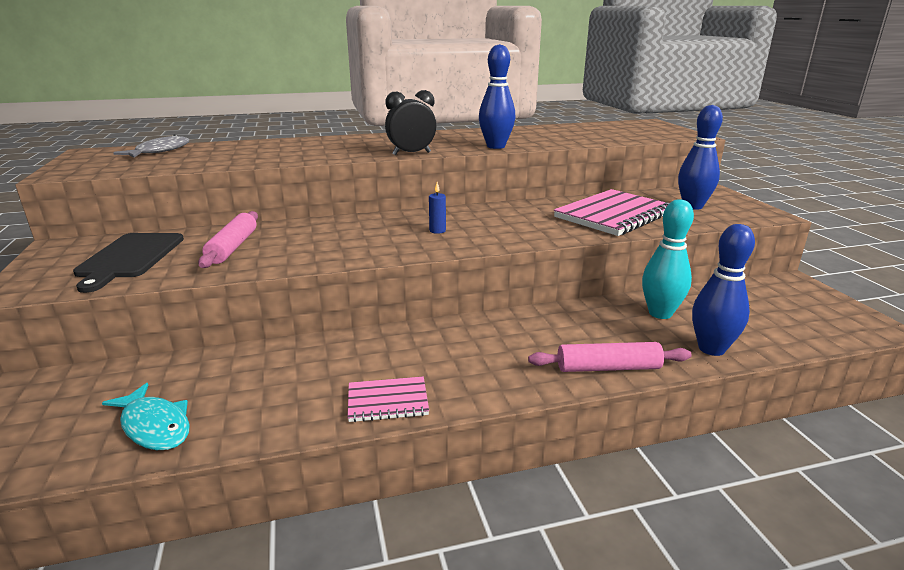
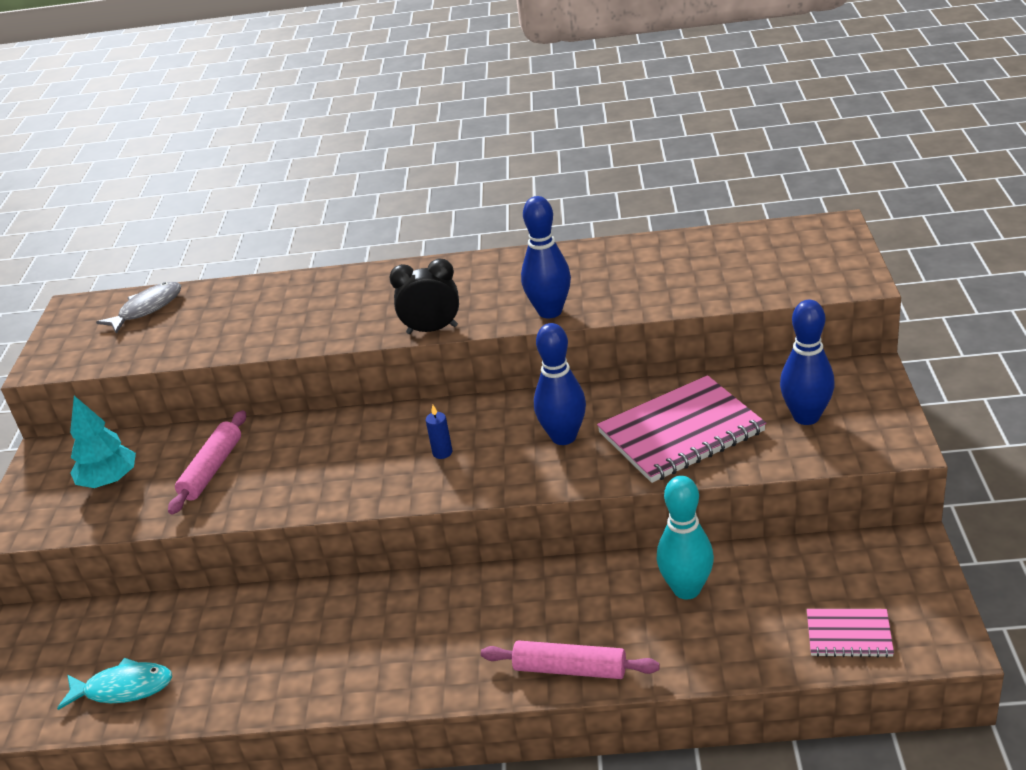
camera: 20 degrees right, 10 degrees up
(129, 257) = (110, 481): black cutting board -> turquoise tree
(154, 426) = (123, 688): turquoise fish -> turquoise fish turned 60 degrees counterclockwise
(387, 401) = (329, 686): pink notebook -> pink notebook (849, 635)
(711, 349) = (706, 655): blue bowling pin -> blue bowling pin (563, 437)

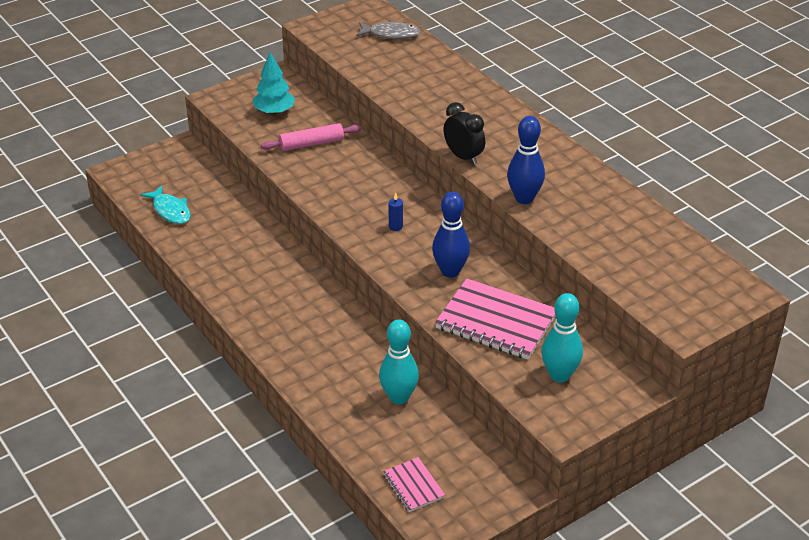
camera: 50 degrees right, 5 degrees up
(570, 669) = (300, 373): pink rolling pin -> none
(806, 417) = (559, 375): blue bowling pin -> turquoise bowling pin

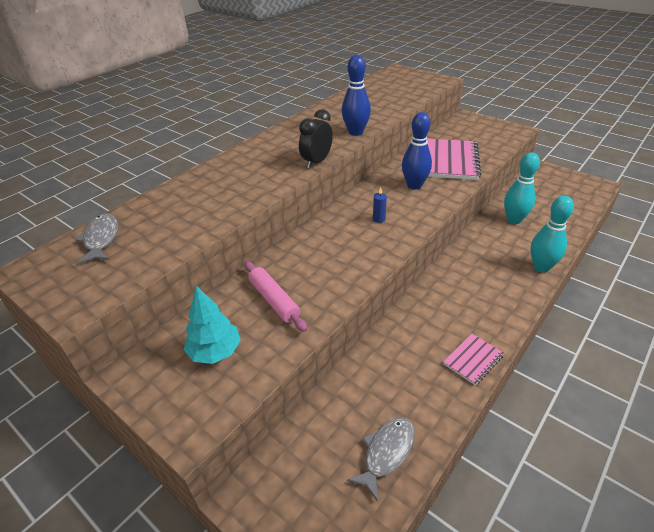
camera: 105 degrees left, 0 degrees up
(170, 210) = (386, 453): turquoise fish -> grey fish
(413, 486) = (577, 200): pink notebook -> pink notebook (473, 360)
(559, 375) = (476, 136): turquoise bowling pin -> turquoise bowling pin (541, 267)

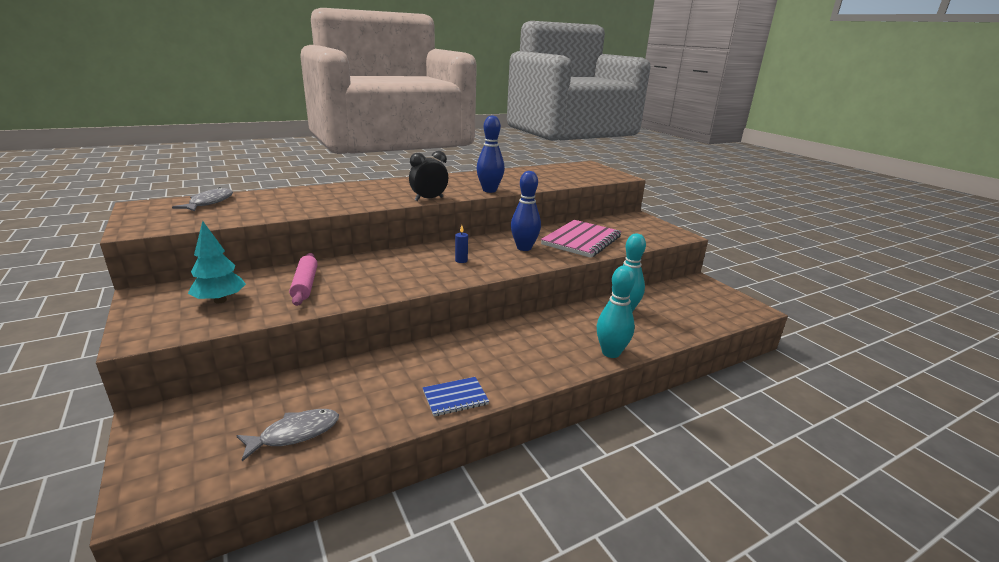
camera: 20 degrees right, 15 degrees down
(473, 360) = (455, 398): pink notebook -> blue notebook

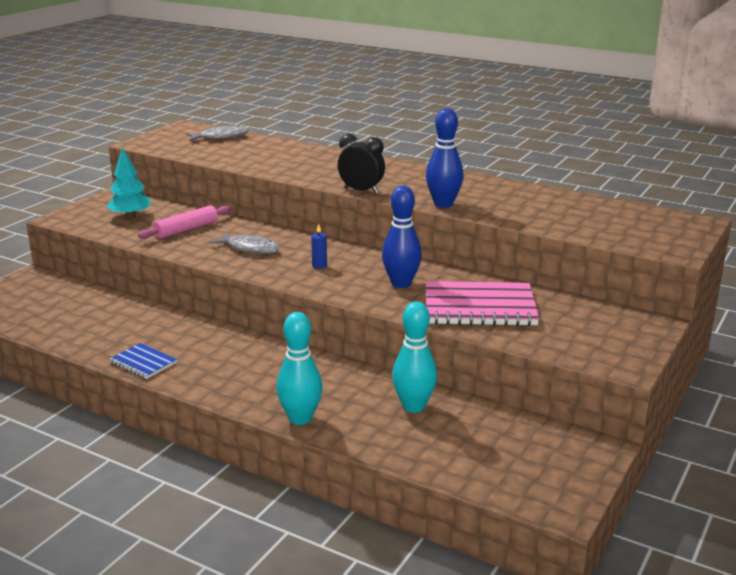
camera: 60 degrees right, 0 degrees up
(295, 434) = (51, 322): grey fish -> grey fish (250, 248)

